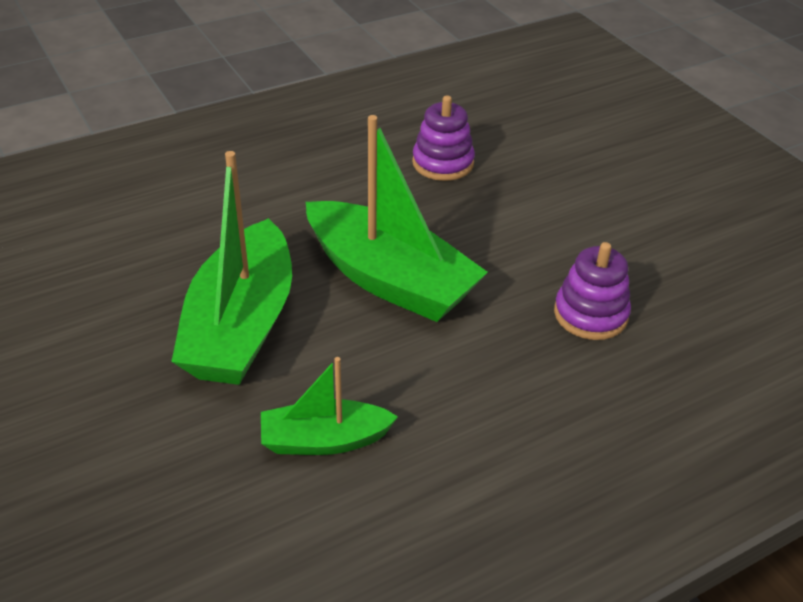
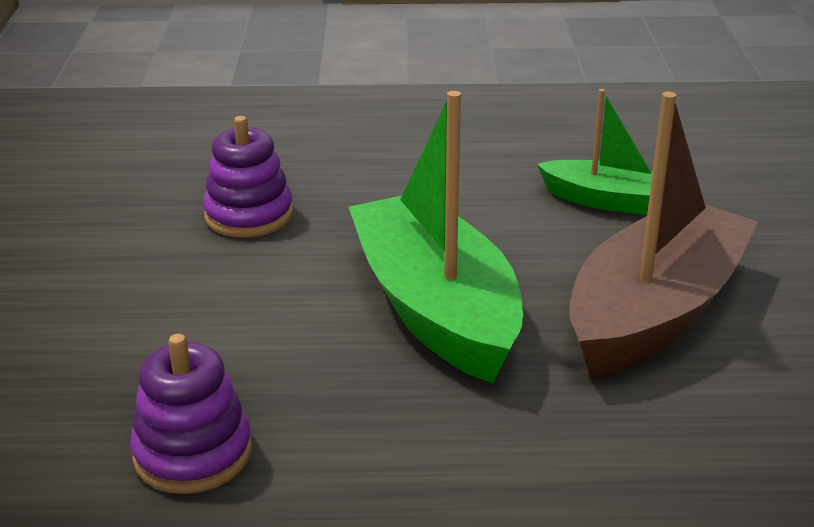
camera: 150 degrees left, 10 degrees down
(241, 325) = (655, 313): green boat -> brown boat

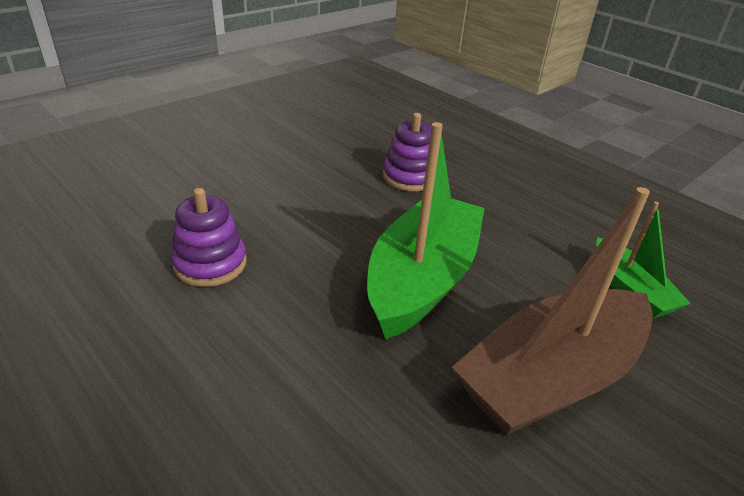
camera: 45 degrees right, 5 degrees up
(655, 313) = (551, 377): brown boat -> brown boat turned 150 degrees clockwise

